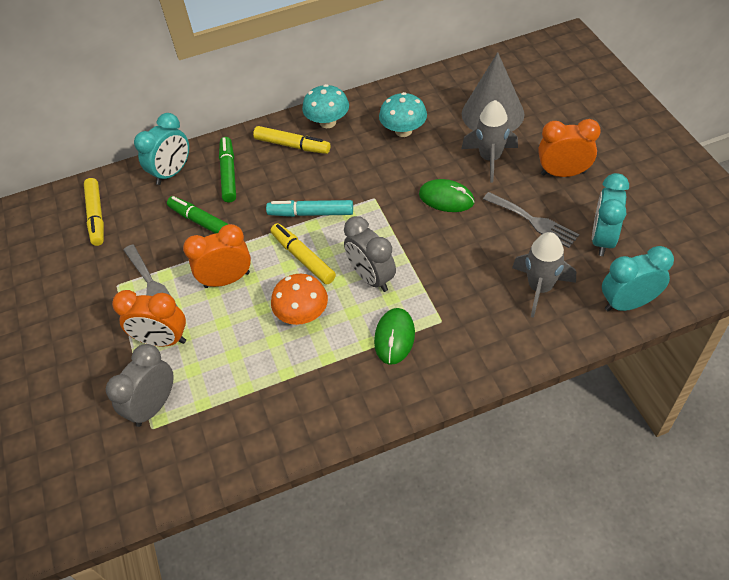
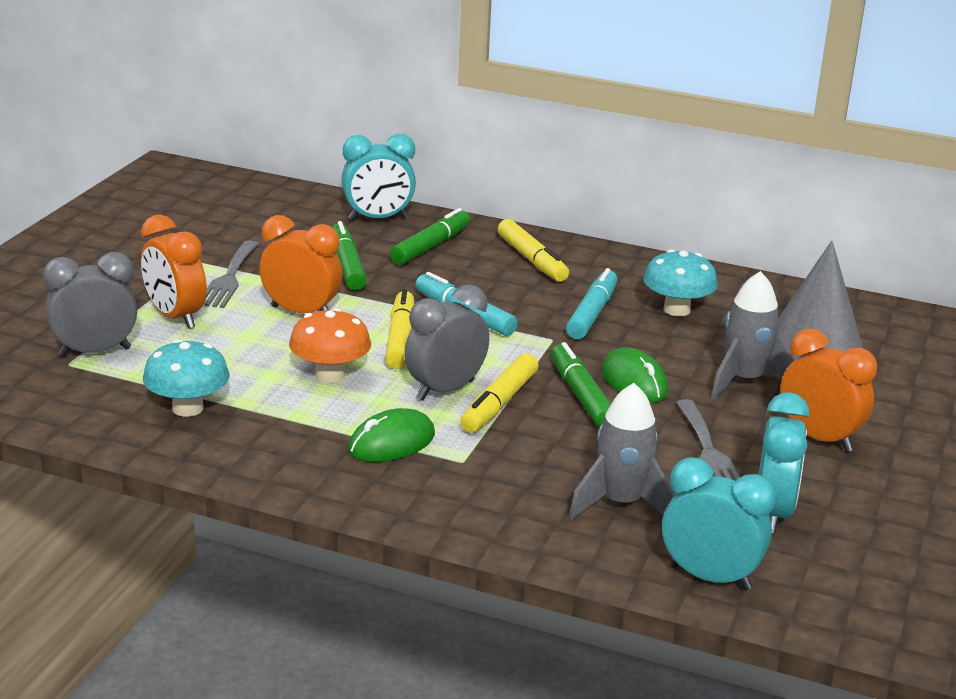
camera: 35 degrees right, 25 degrees down
(96, 216) = (259, 211): yellow marker -> yellow marker (499, 403)
(328, 122) = (601, 263): turquoise mushroom -> turquoise mushroom (187, 408)
(369, 164) = (592, 314): none -> turquoise marker
(371, 277) = (445, 390): grey clock -> grey clock turned 45 degrees clockwise
(436, 228) = (581, 396): none -> green marker
(602, 239) = (773, 513): turquoise clock -> turquoise clock turned 135 degrees clockwise

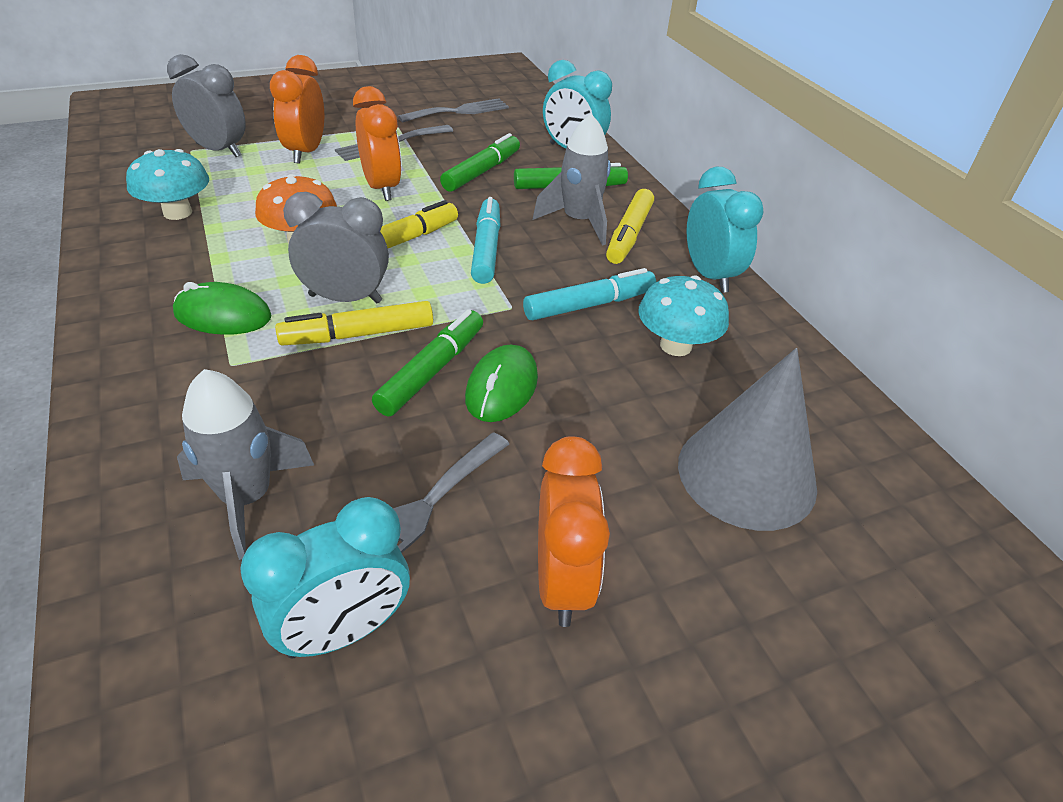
camera: 45 degrees right, 15 degrees up
(222, 226) = (459, 111): none -> grey fork
(709, 577) = (142, 651): turquoise clock -> turquoise clock (709, 275)
(744, 381) = (607, 457): grey rocket -> grey rocket (579, 221)

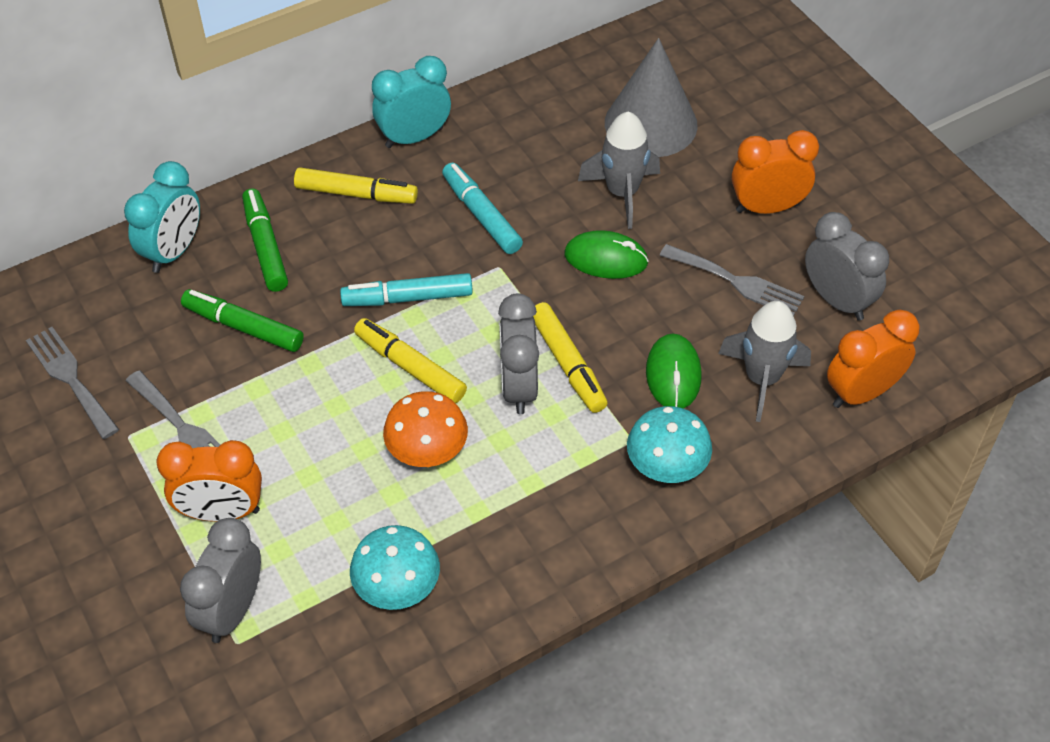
camera: 95 degrees left, 10 degrees up
(223, 315) = (569, 471): green mouse -> green mouse (673, 374)
(343, 631) = (837, 300): turquoise clock -> grey clock
(382, 188) = (300, 411): orange clock -> orange clock (861, 393)
(432, 371) = (599, 305): green marker -> none
(579, 221) = (339, 233): grey rocket -> grey rocket (622, 193)
(675, 345) = (522, 159): turquoise mushroom -> turquoise mushroom (666, 466)

